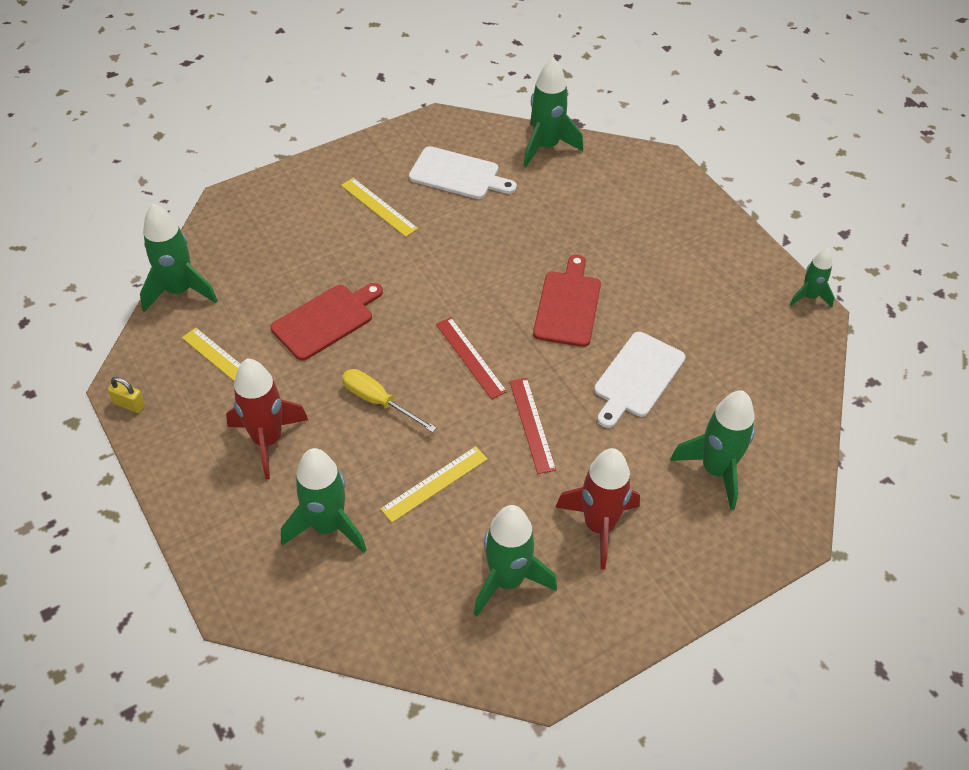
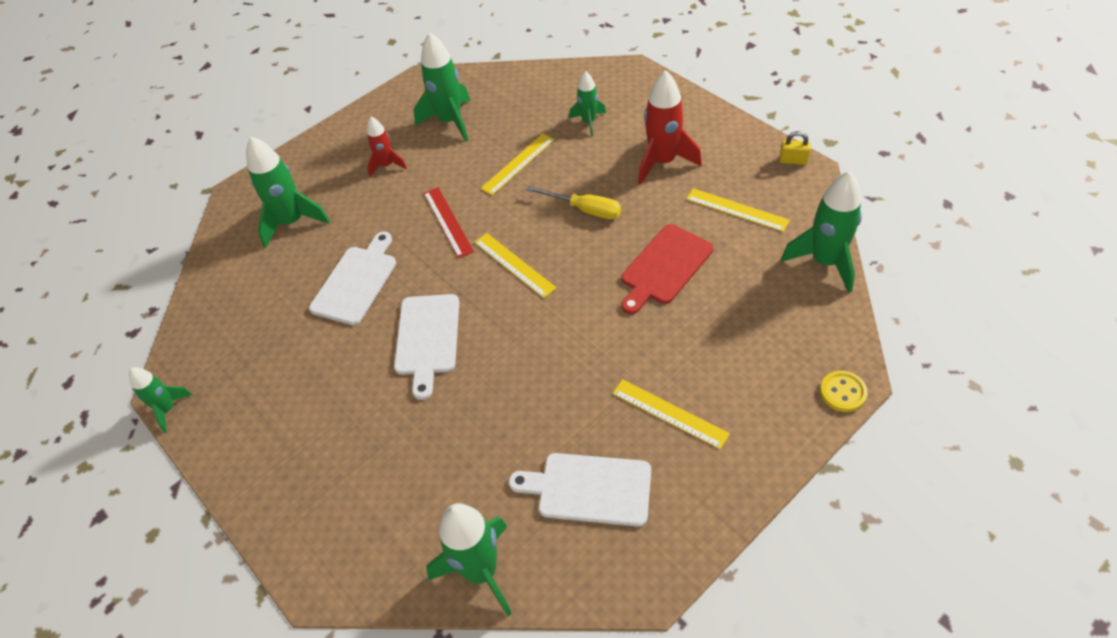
camera: 175 degrees right, 0 degrees up
(241, 193) = (843, 392): none -> yellow button
(327, 526) = (589, 122): green rocket -> green rocket, size x0.58
(470, 357) = (514, 265): red ruler -> yellow ruler
(568, 305) = (427, 338): red cutting board -> white cutting board
(599, 526) = (387, 165): red rocket -> red rocket, size x0.58

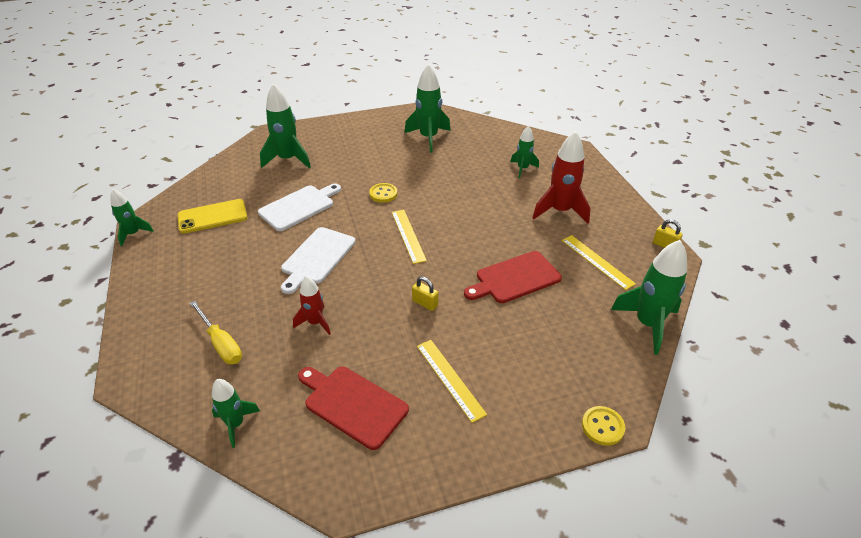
camera: 20 degrees right, 10 degrees down
(255, 341) = (212, 216): none -> yellow phone
(387, 165) = (369, 149): red rocket -> red rocket (315, 322)
(447, 222) = (383, 194): red ruler -> yellow button
(481, 571) = (236, 424): green rocket -> green rocket, size x0.58
(518, 164) = (455, 177): yellow ruler -> none
(585, 210) = (482, 220): yellow screwdriver -> yellow screwdriver (221, 343)
(588, 340) = (425, 303): none -> yellow padlock
(589, 489) = (353, 404): white cutting board -> red cutting board

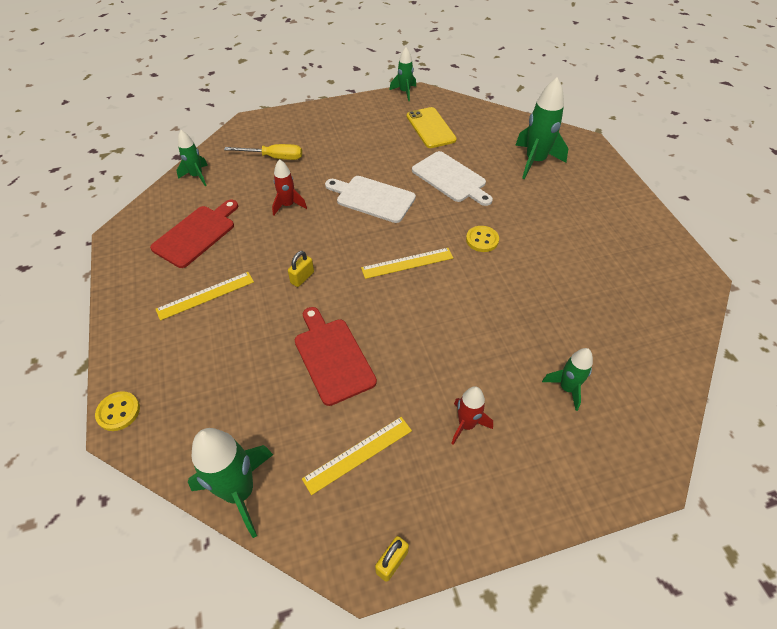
camera: 90 degrees right, 10 degrees up
(221, 343) = (274, 157): yellow screwdriver -> yellow screwdriver turned 135 degrees counterclockwise
(428, 138) = (619, 280): green rocket -> none
(560, 211) = (466, 424): red rocket -> red rocket, size x0.58

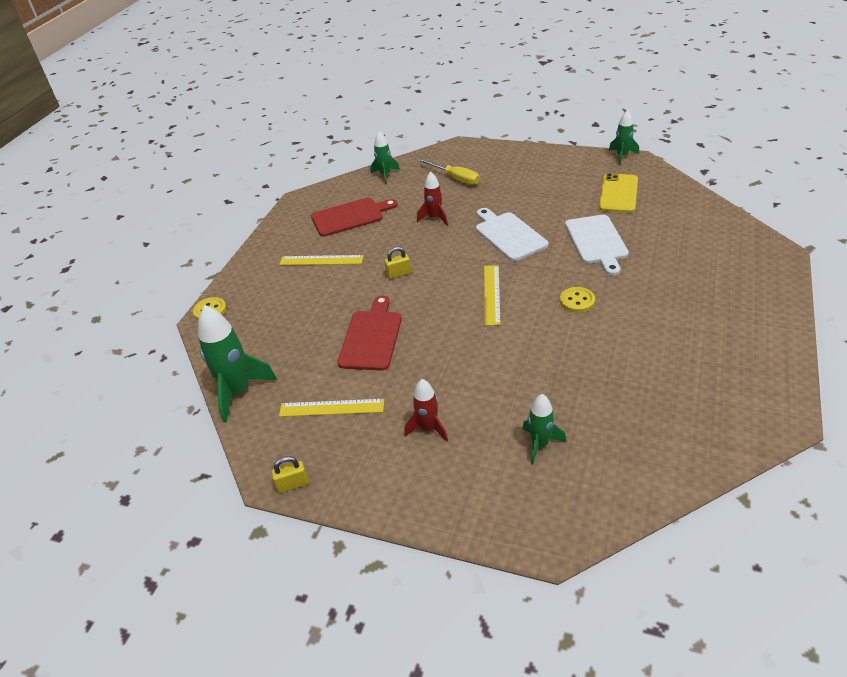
camera: 40 degrees right, 10 degrees down
(407, 263) = (492, 294): yellow ruler -> yellow ruler turned 75 degrees clockwise
(535, 161) = (700, 253): green rocket -> none

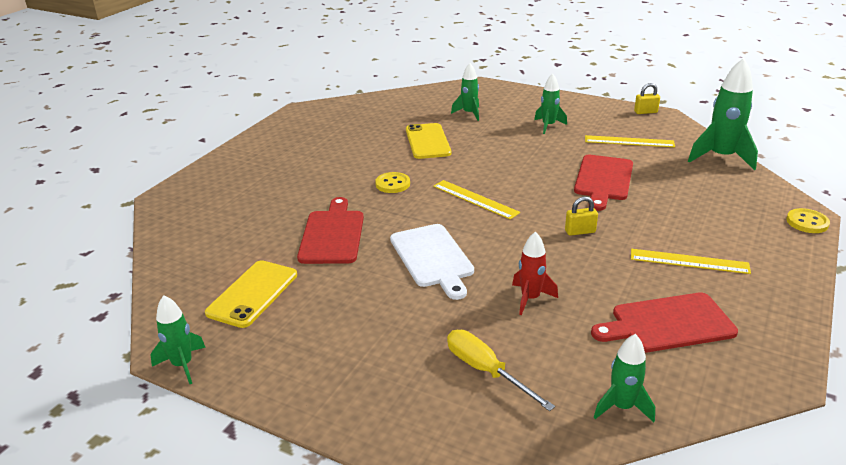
camera: 175 degrees left, 10 degrees down
(428, 428) = (548, 126): red rocket -> green rocket
(492, 294) = (475, 199): yellow ruler -> yellow ruler turned 60 degrees counterclockwise
(571, 373) = (428, 141): none -> yellow phone
(596, 241) = (332, 234): white cutting board -> red cutting board

